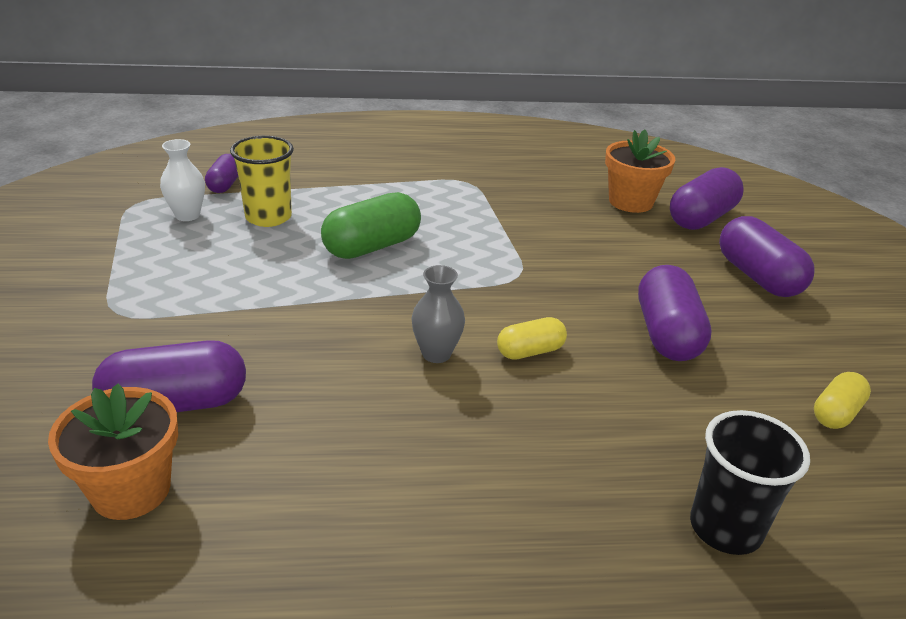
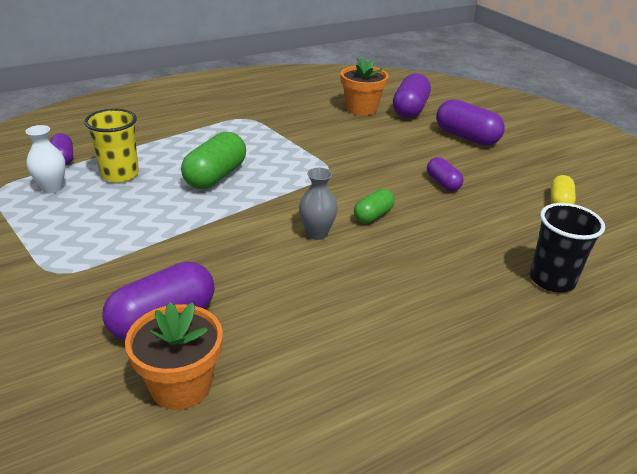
camera: 25 degrees left, 0 degrees up
(530, 351) = (373, 215): yellow capsule -> green capsule
(667, 334) = (443, 183): purple capsule -> purple capsule, size x0.58

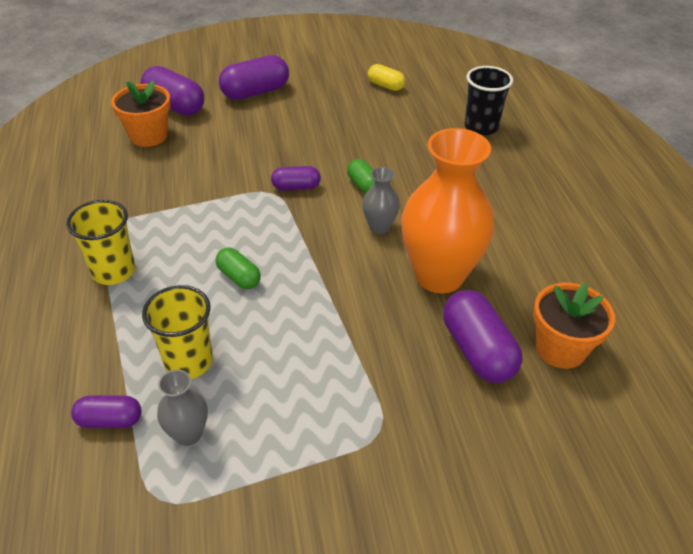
camera: 70 degrees left, 10 degrees up
(52, 188) = (188, 434): white vase -> grey vase
(201, 130) = (113, 271): none -> yellow cup
(215, 176) = (239, 277): green capsule -> green capsule, size x0.58
(263, 280) = (439, 276): none -> orange vase
(443, 183) = (330, 132): purple capsule -> purple capsule (296, 187)

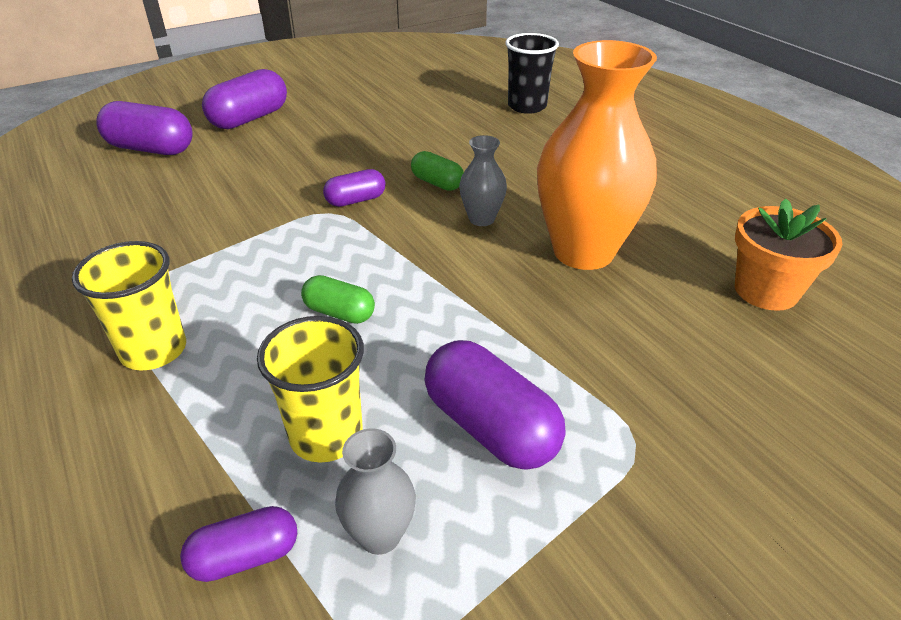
camera: 20 degrees left, 5 degrees down
(149, 136) = (130, 186): orange flower pot -> none
(385, 86) = (400, 88): yellow capsule -> none
(477, 351) = (681, 317): purple capsule -> purple capsule (490, 427)

